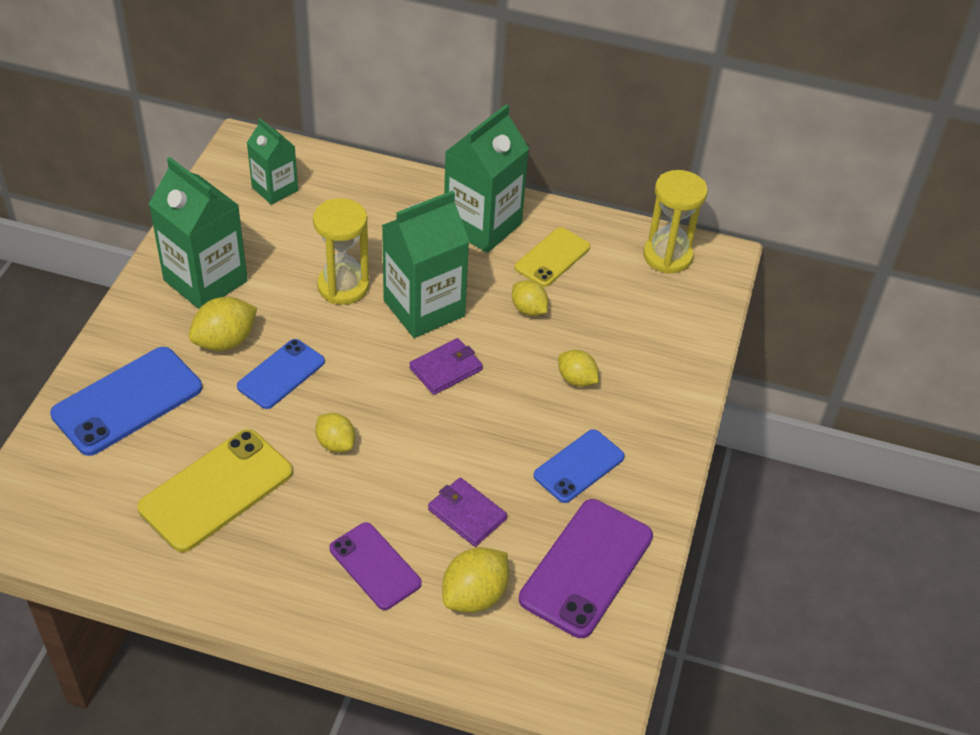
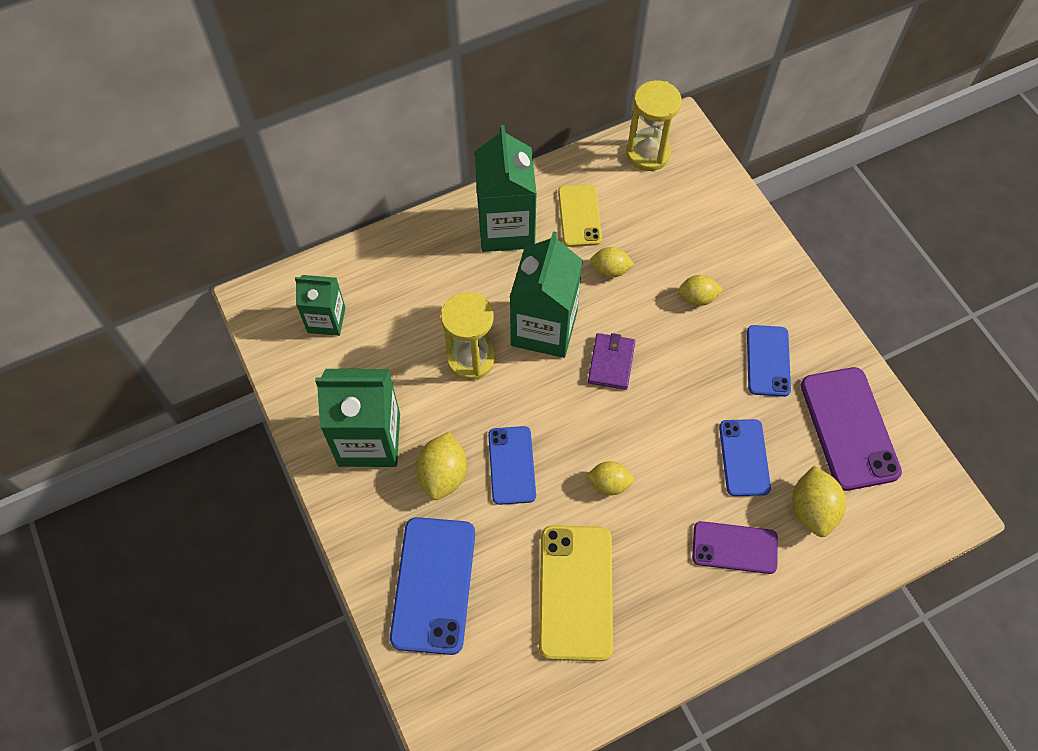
camera: 40 degrees left, 15 degrees up
(467, 514) = (744, 457): purple wallet -> blue phone

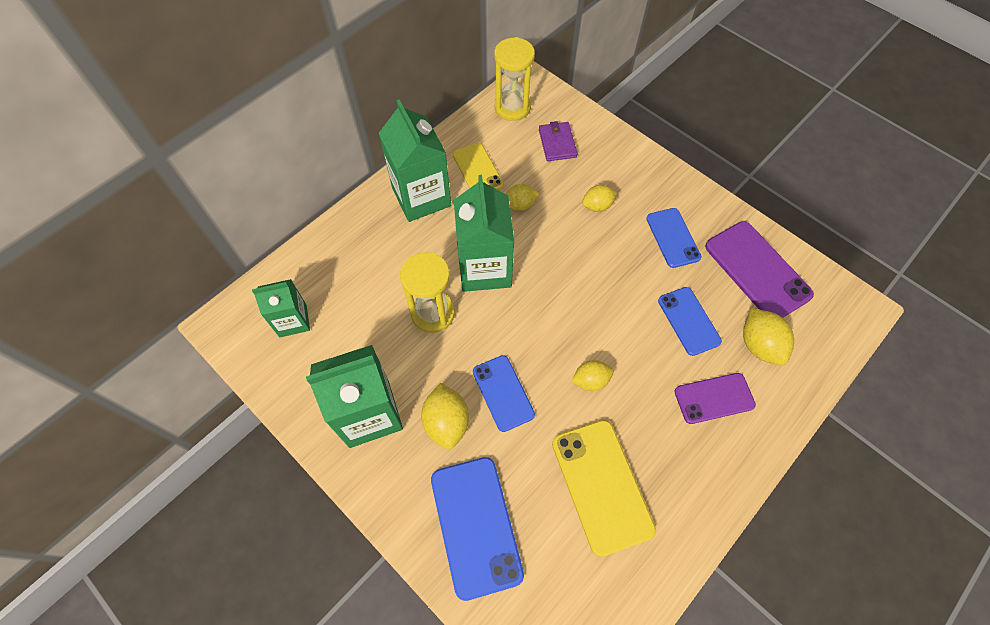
camera: 20 degrees left, 0 degrees up
(611, 362) = (551, 279): purple wallet -> purple wallet (557, 143)

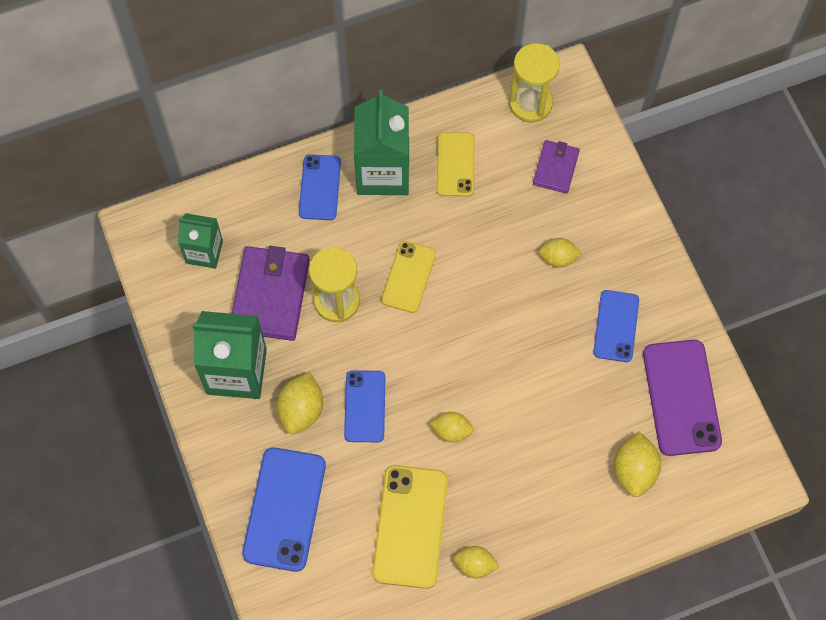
camera: 25 degrees right, 5 degrees up
(370, 332) = (270, 295): none -> purple wallet
(484, 268) = (408, 277): green carton -> yellow phone
(519, 205) = (478, 223): yellow lemon -> yellow lemon (475, 565)
(688, 321) = (579, 417): blue phone -> blue phone (320, 187)
(714, 398) = (558, 499): purple phone -> none

